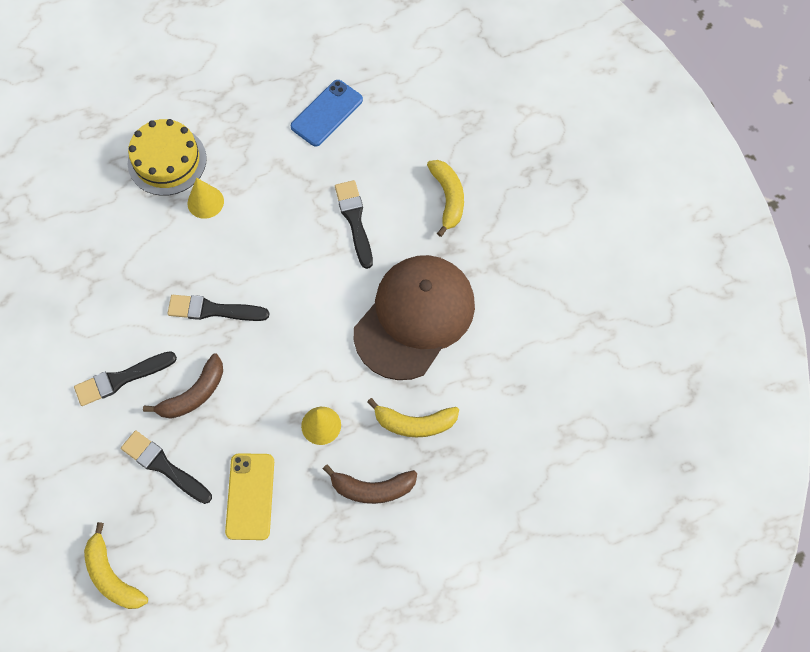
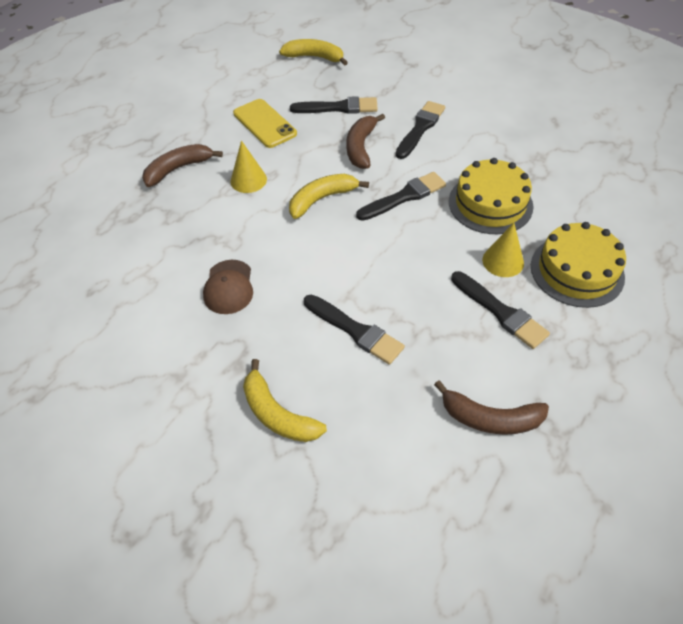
camera: 145 degrees right, 15 degrees down
(157, 255) = (490, 203): none -> yellow cake
(249, 168) = (500, 312): none -> black brush
(327, 113) = (490, 418): blue phone -> brown banana
(414, 317) = (228, 287): brown cap -> brown cap, size x0.45
(414, 423) = (173, 219): yellow banana -> yellow banana (322, 199)

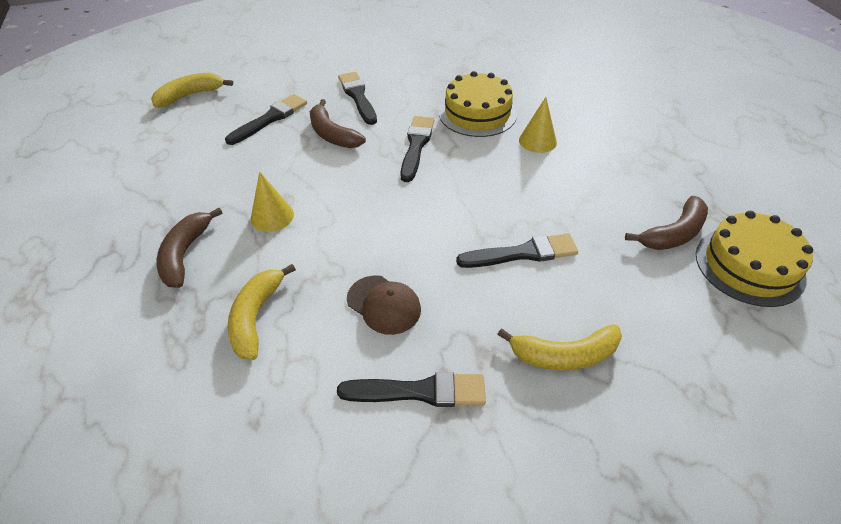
camera: 50 degrees left, 5 degrees down
(264, 124) = (219, 167): yellow phone -> none
(322, 199) = (358, 188): yellow banana -> yellow banana (256, 317)
(500, 312) = (582, 170): black brush -> black brush (419, 391)
(577, 271) = (582, 117): yellow cake -> yellow cake (749, 266)

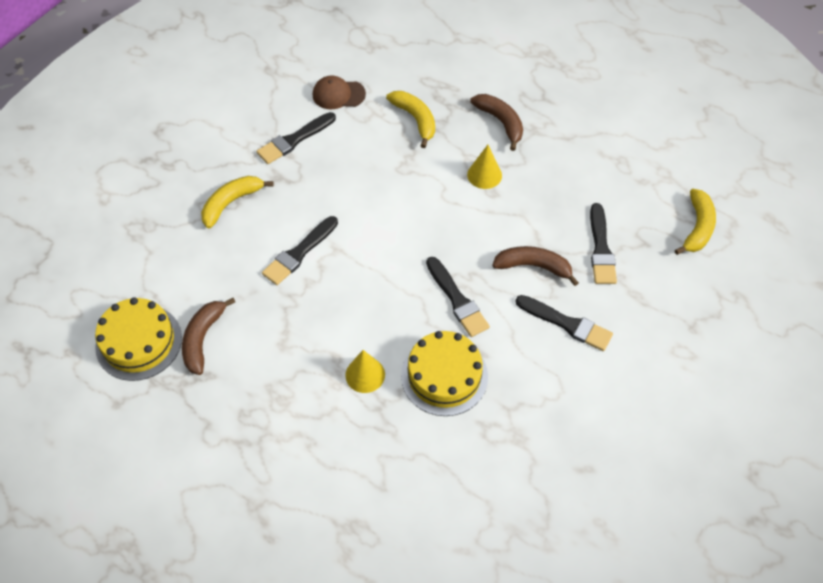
camera: 140 degrees right, 10 degrees up
(384, 305) = (354, 168): brown cap -> brown cap (338, 94)

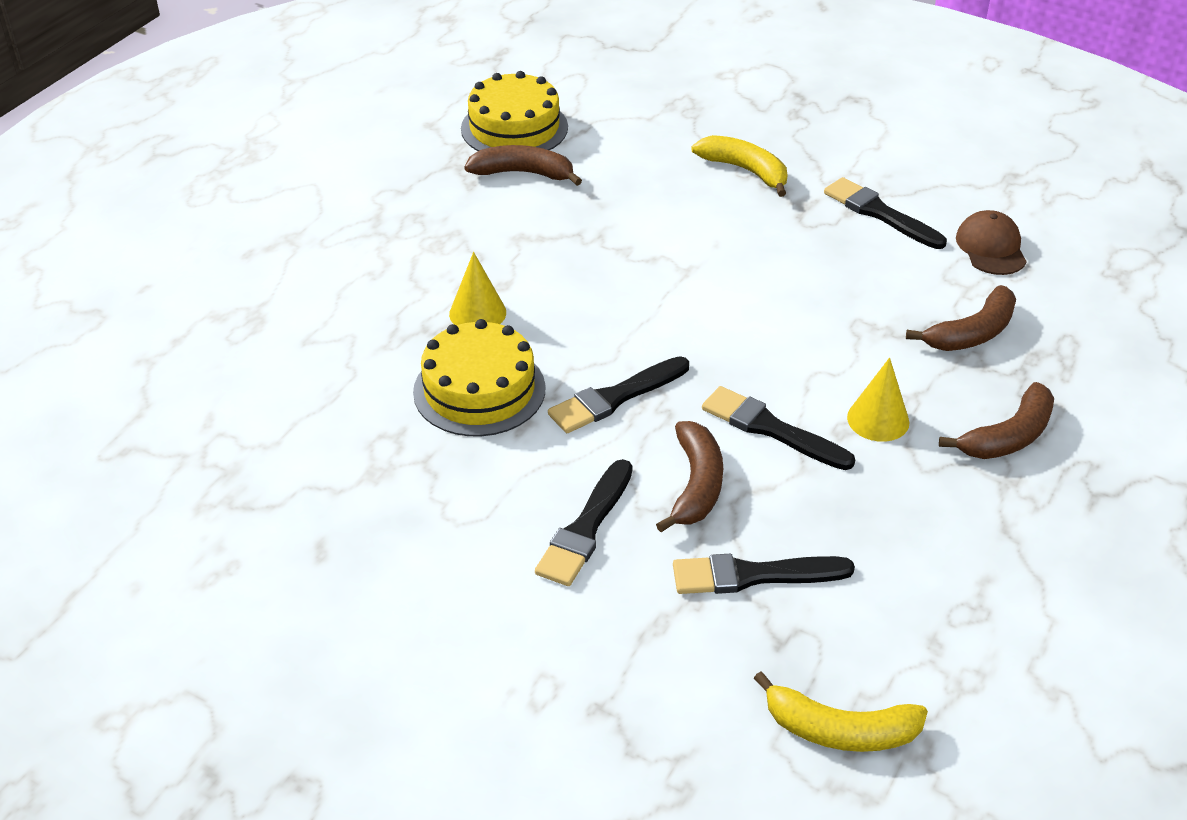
camera: 85 degrees right, 15 degrees down
(299, 253) = (672, 237): black brush -> black brush (771, 429)
(415, 119) = (972, 333): yellow banana -> brown banana

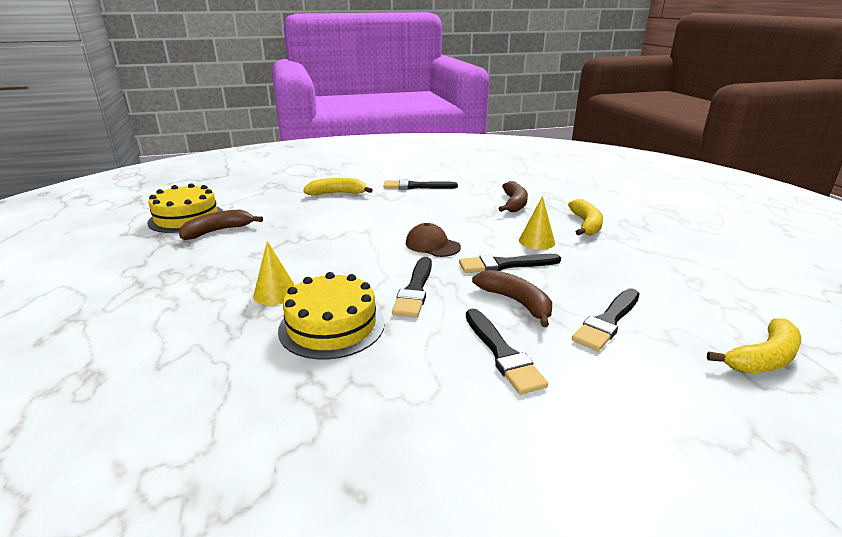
camera: 45 degrees left, 15 degrees down
(991, 247) = (473, 181): brown cap -> brown cap (432, 245)
(1008, 436) = (586, 224): brown banana -> yellow banana

